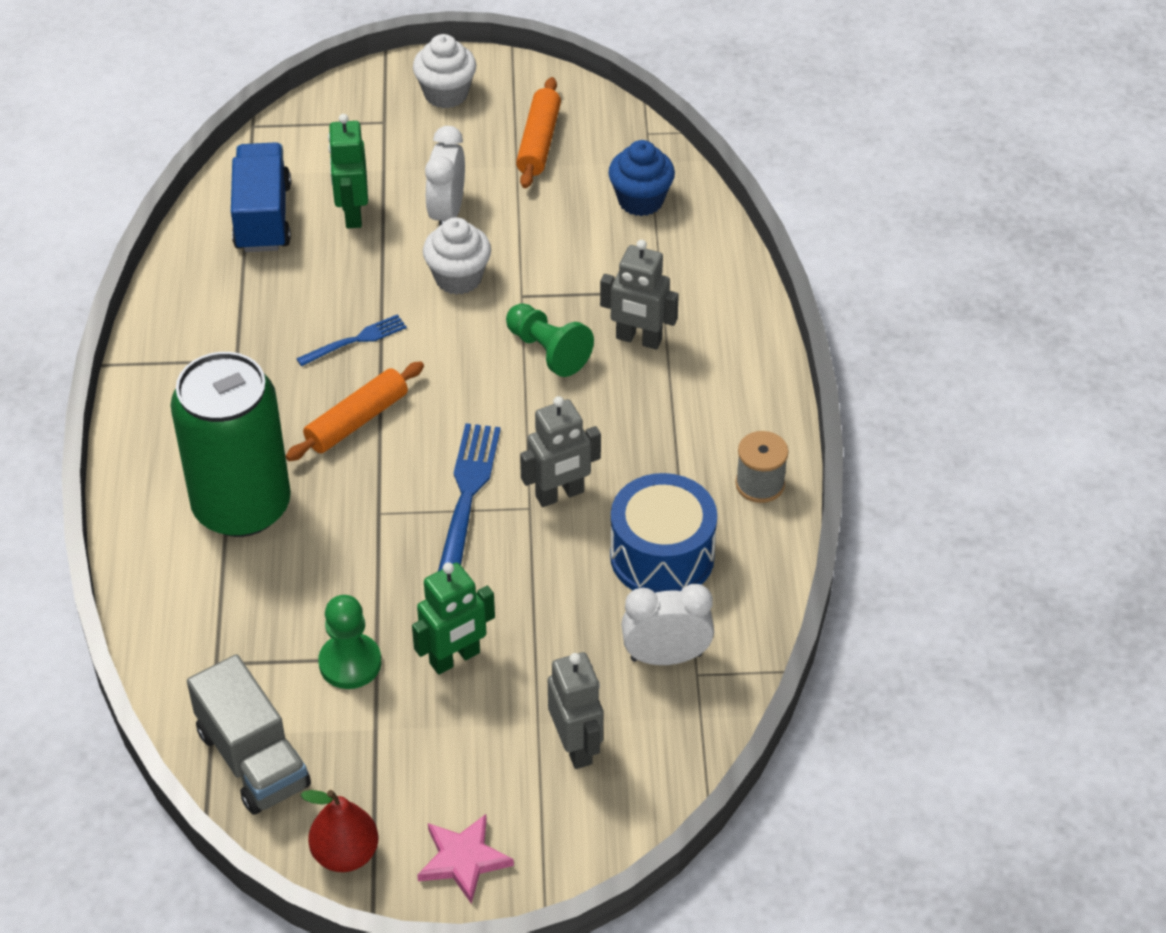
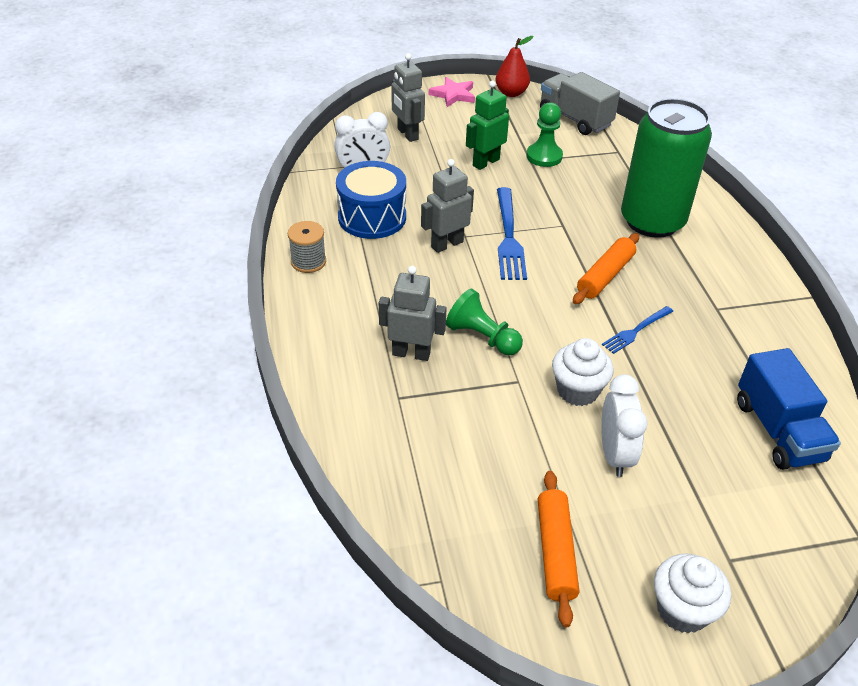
camera: 170 degrees right, 5 degrees down
(352, 213) = (700, 443): green robot -> none
(640, 200) = (433, 489): blue cupcake -> none

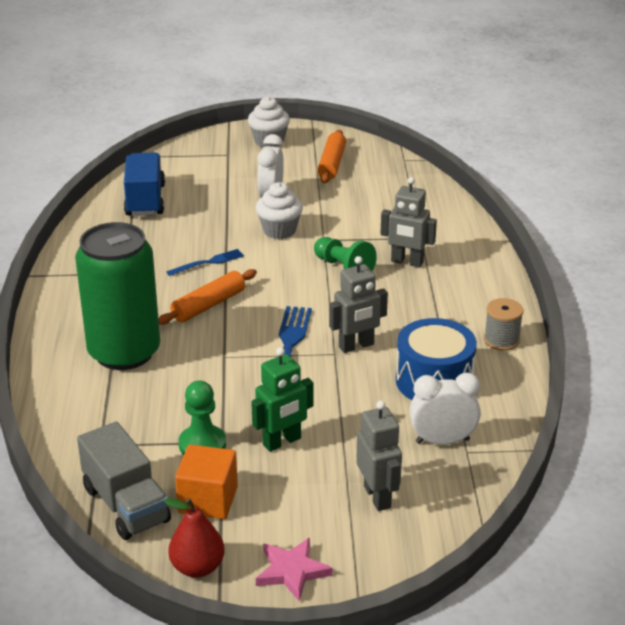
camera: 170 degrees left, 10 degrees down
(522, 125) = (208, 500): none -> orange cube

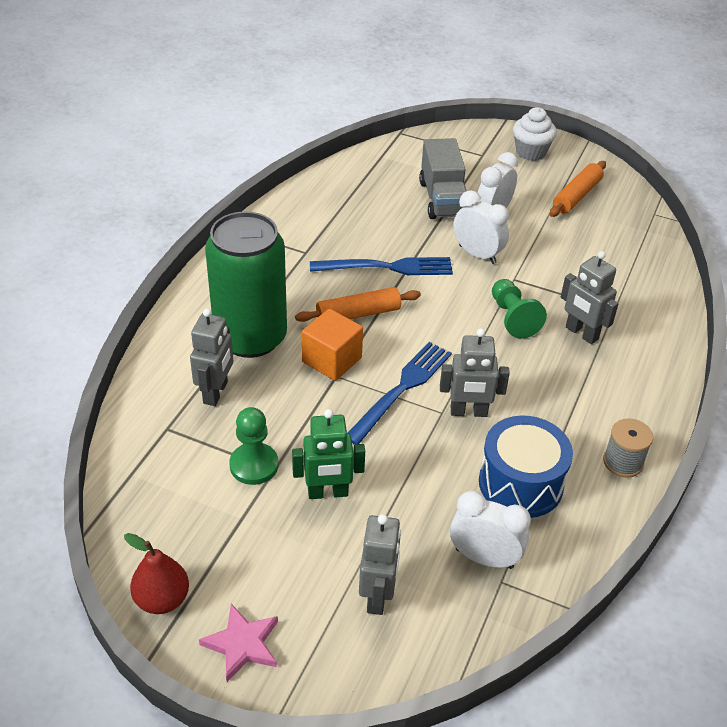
camera: 25 degrees right, 10 degrees up
(125, 403) = (216, 392): none -> grey robot
(126, 505) = (146, 502): grey truck -> grey truck (442, 199)
(145, 200) = (374, 181): blue truck -> none
(208, 500) = (219, 529): orange cube -> orange cube (332, 360)
(209, 262) = (388, 267): blue fork -> blue fork, size x1.73
(279, 230) = (477, 254): white cupcake -> white clock

